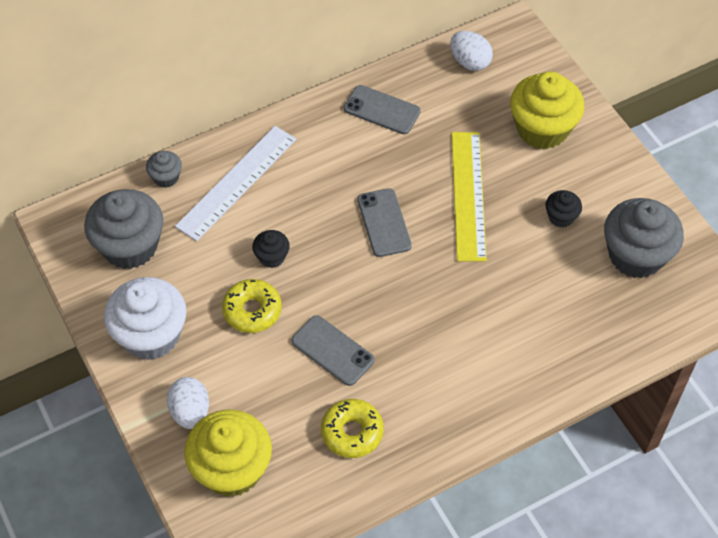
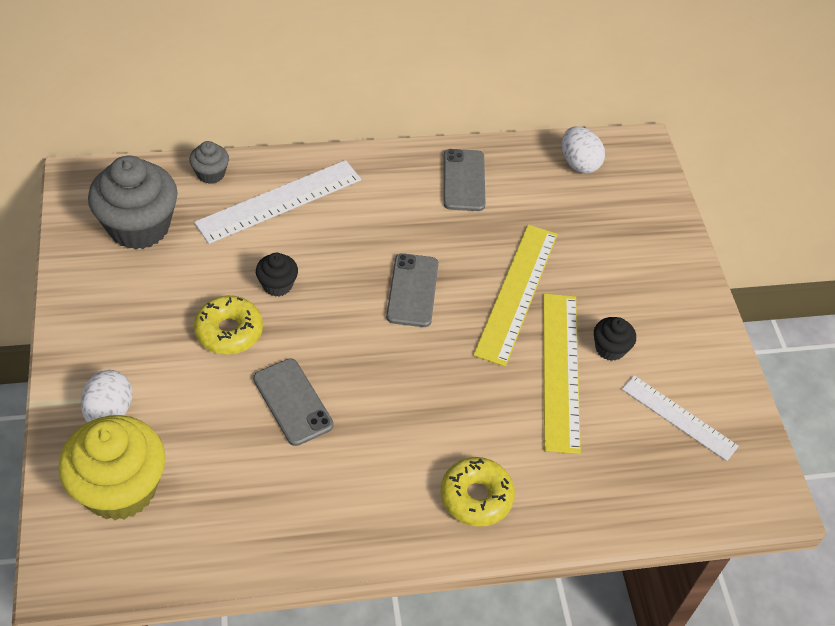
camera: 15 degrees right, 5 degrees down
(151, 335) = (112, 320): white cupcake -> none
(352, 432) = (270, 496): yellow donut -> yellow donut (476, 497)
(382, 110) = (464, 180): grey phone -> grey phone turned 45 degrees clockwise
(530, 249) = (560, 370): none -> yellow ruler
(542, 129) = (628, 253): yellow cupcake -> none
(636, 255) = (679, 417): grey cupcake -> white ruler

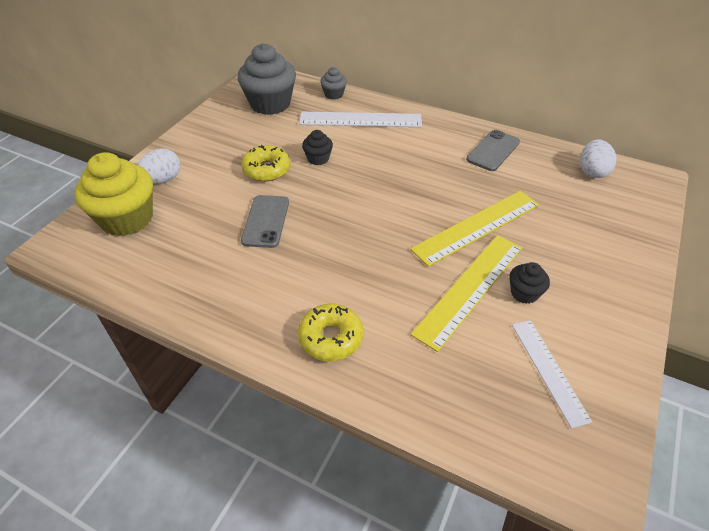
camera: 40 degrees right, 5 degrees down
(412, 290) = (401, 195): grey phone -> none

